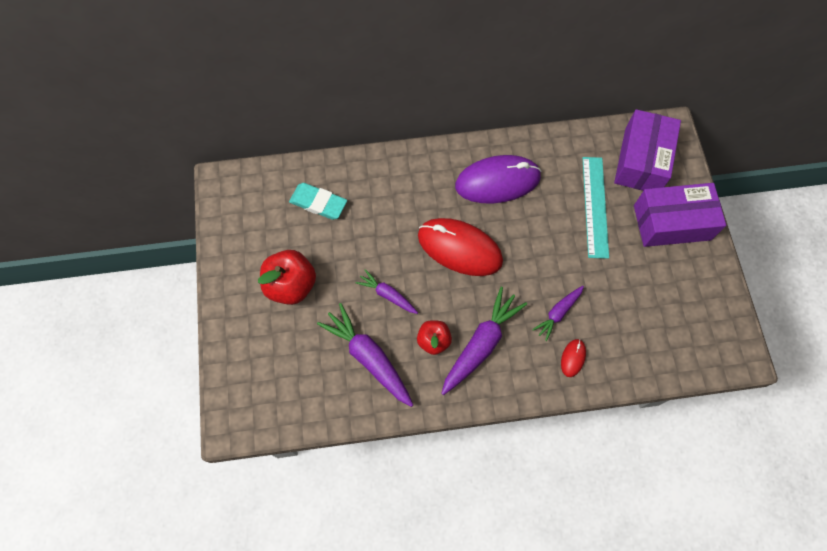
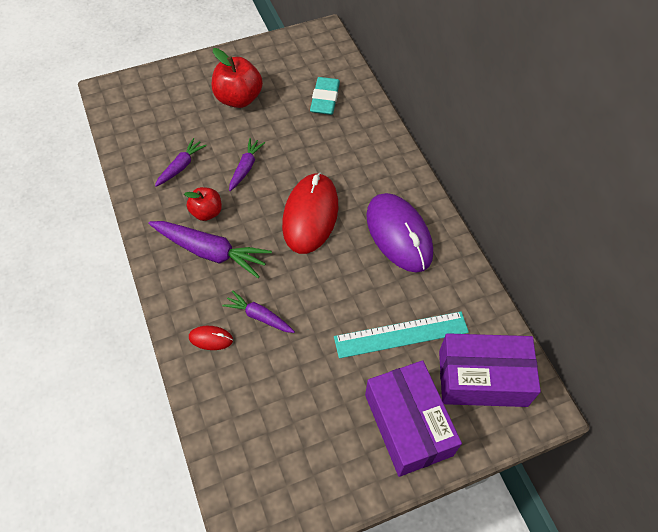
camera: 75 degrees right, 10 degrees down
(368, 357) = (181, 166): purple carrot -> purple carrot, size x0.57

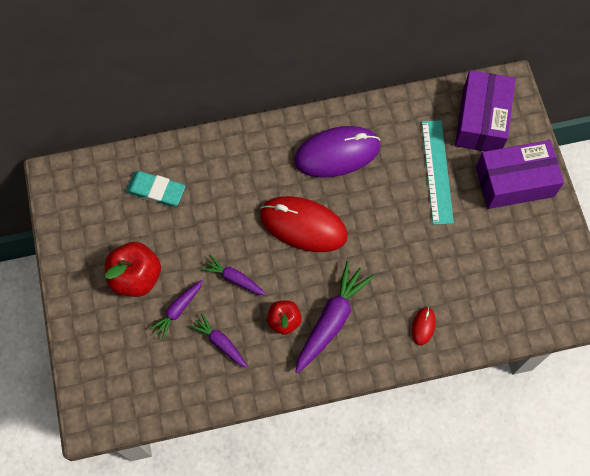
camera: 80 degrees left, 10 degrees up
(259, 316) = (406, 283): purple carrot -> purple carrot (178, 310)

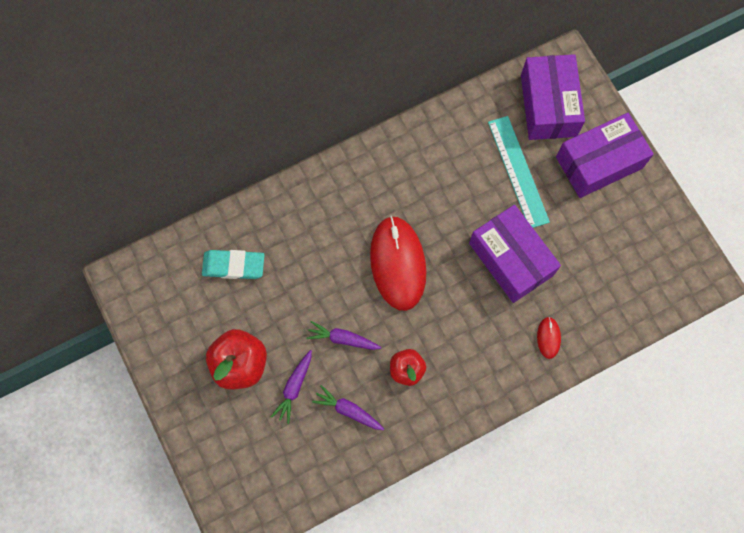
camera: 15 degrees left, 5 degrees up
(303, 225) = (398, 264): red mouse -> red mouse turned 75 degrees clockwise
(331, 320) = (454, 356): purple carrot -> none
(337, 153) = (410, 178): purple mouse -> none
(408, 247) = (510, 259): none -> purple box

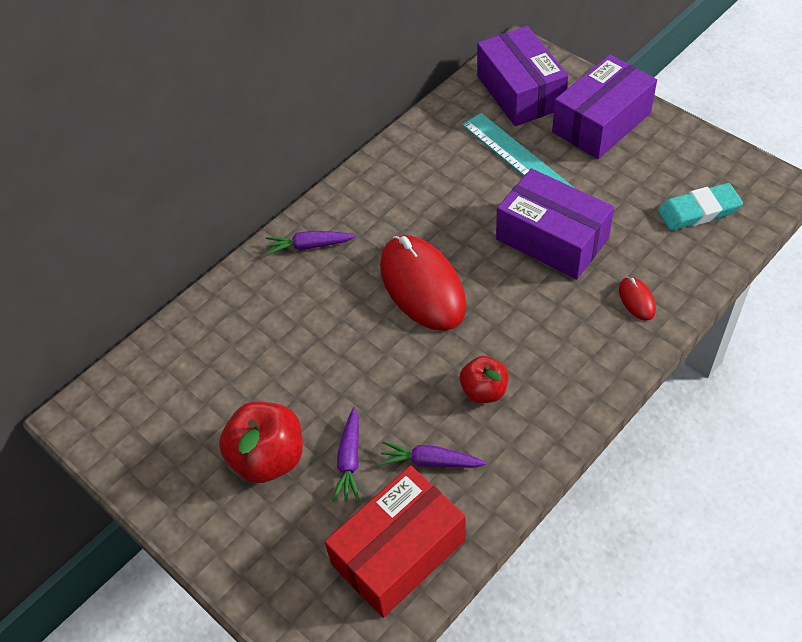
camera: 15 degrees left, 20 degrees down
(233, 265) = (220, 354): turquoise eraser -> turquoise eraser (698, 211)
(302, 468) = (398, 552): none -> red box
(342, 339) = (389, 385): purple carrot -> purple carrot (309, 246)

